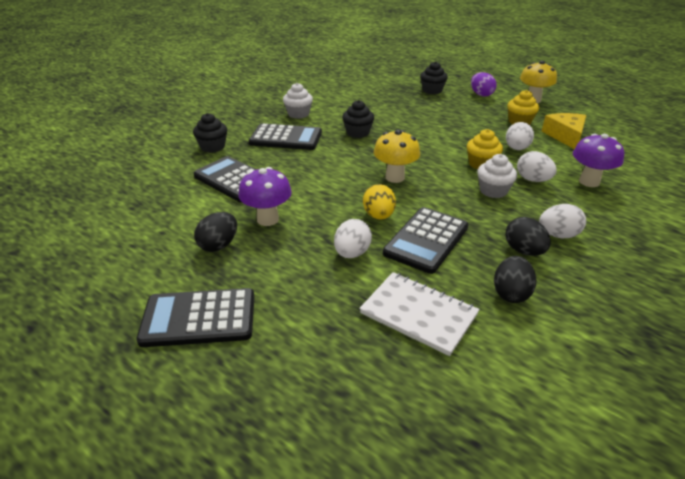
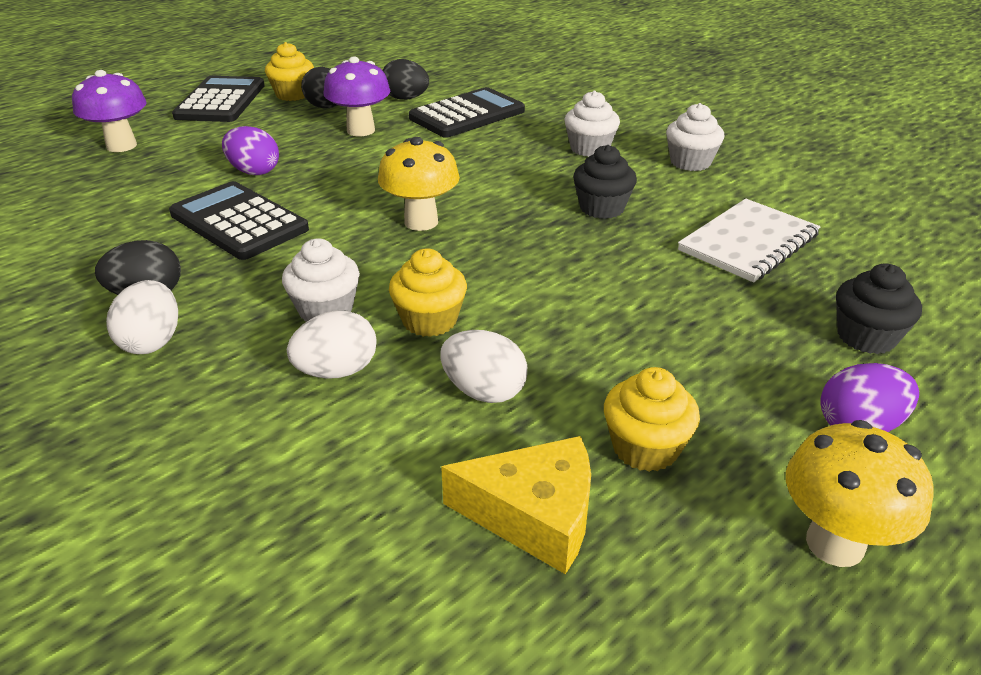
camera: 100 degrees right, 0 degrees up
(184, 272) = (293, 94): none -> yellow cupcake
(213, 147) = (569, 103): black cupcake -> none
(286, 138) = (589, 148): black calculator -> white cupcake
(352, 253) = (254, 171): white egg -> purple egg
(378, 216) = (321, 196): yellow egg -> none
(418, 314) = (116, 196): white notebook -> white notebook (748, 243)
(510, 293) = (82, 261): black egg -> black egg (405, 98)
(589, 182) = (283, 458): purple mushroom -> purple mushroom (121, 146)

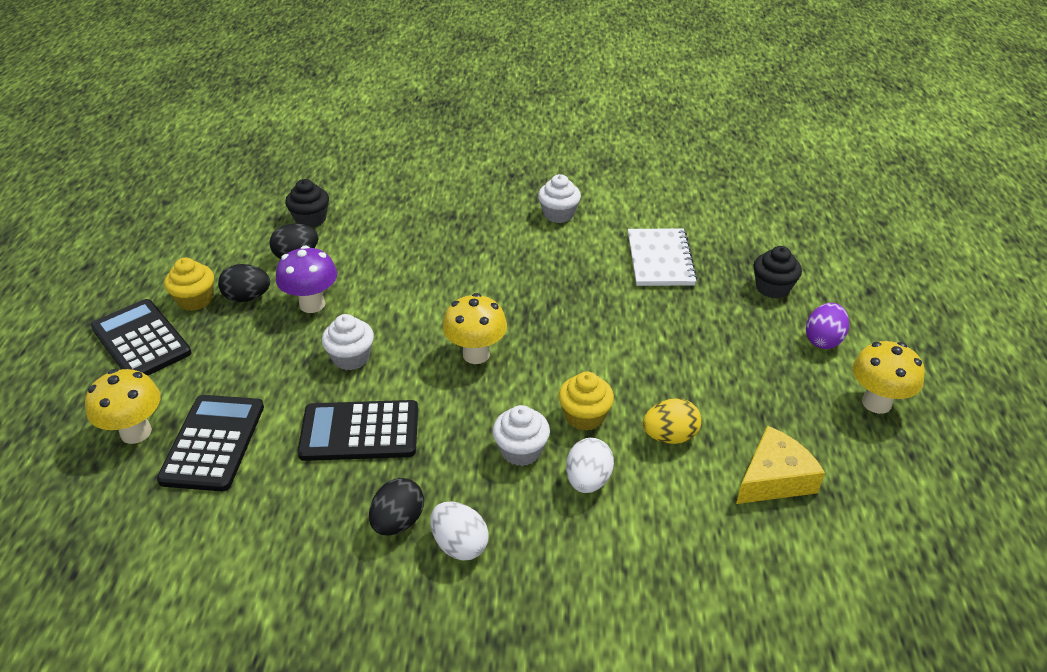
camera: 45 degrees left, 5 degrees up
(121, 146) = (136, 432): purple mushroom -> yellow mushroom
(254, 171) = (295, 387): purple egg -> none
(467, 114) = (366, 247): black calculator -> black calculator (213, 443)
(484, 391) = (669, 436): white egg -> yellow egg
(589, 148) = (488, 235): white cupcake -> white cupcake (351, 358)
(602, 208) = (560, 279): black cupcake -> black cupcake (310, 219)
(645, 448) = (769, 412): yellow cupcake -> none

